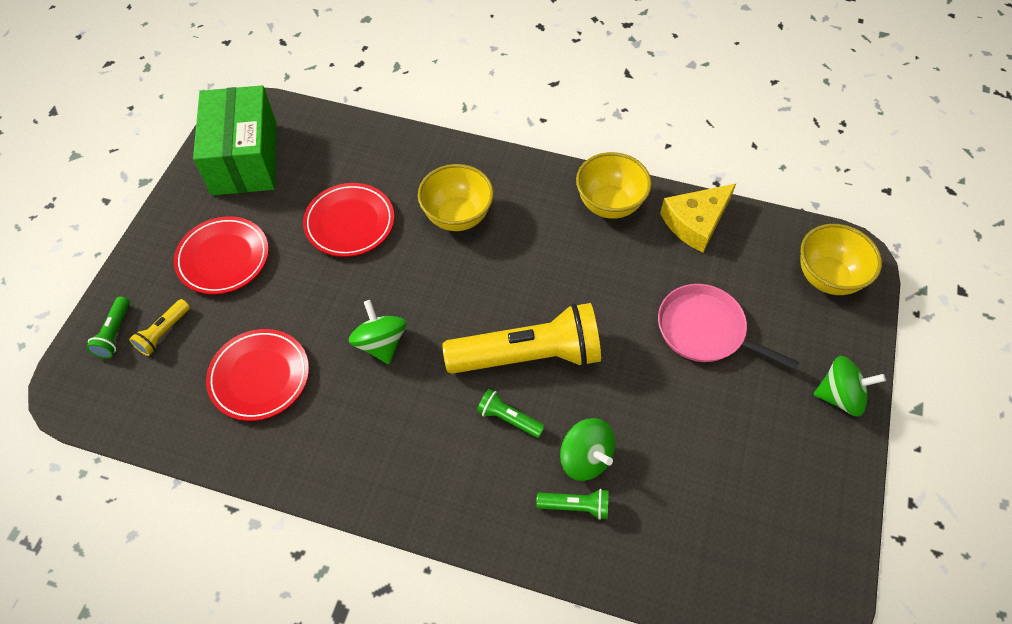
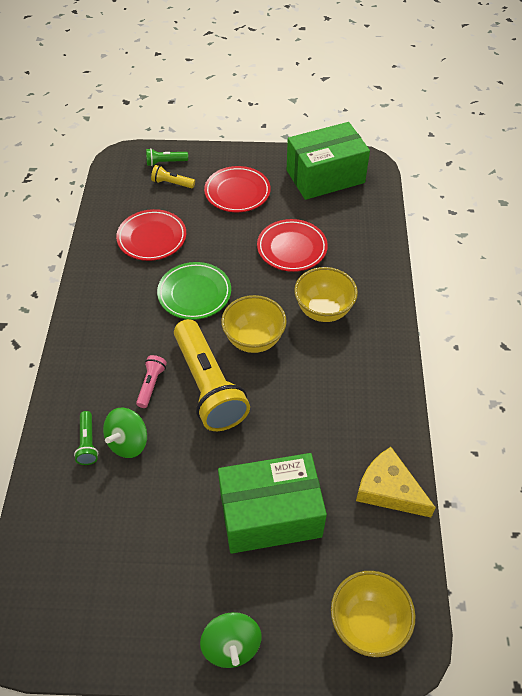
camera: 75 degrees right, 5 degrees down
(381, 343) = (194, 293): green spinning top -> green plate
(508, 418) = (151, 385): green flashlight -> pink flashlight
(609, 204) = (380, 415): yellow bowl -> yellow bowl (254, 340)
(705, 330) = (270, 514): pink pan -> green box

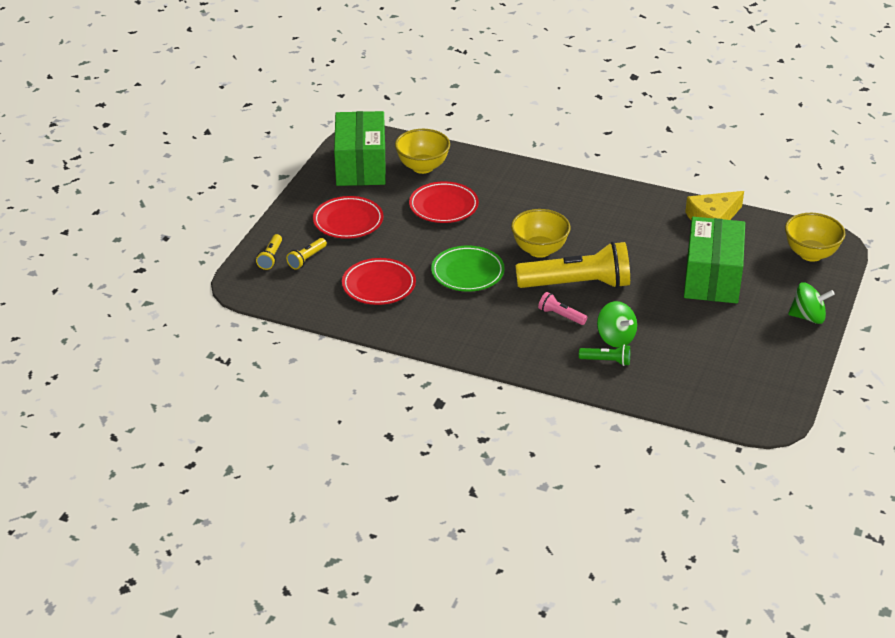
camera: 70 degrees left, 15 degrees down
(165, 162) = (270, 257): green flashlight -> yellow flashlight
(323, 310) = (526, 206): yellow bowl -> yellow bowl (422, 167)

